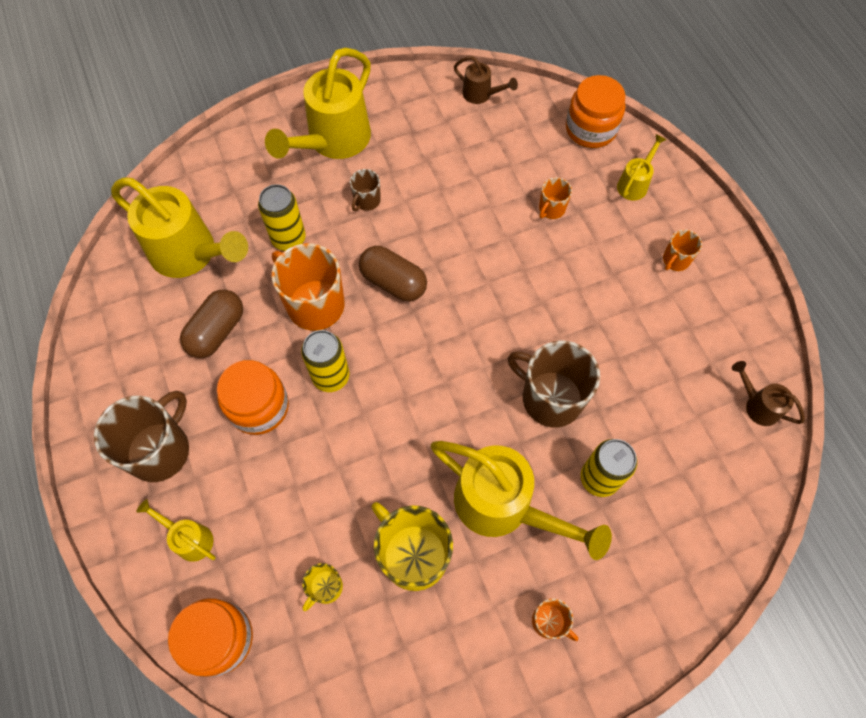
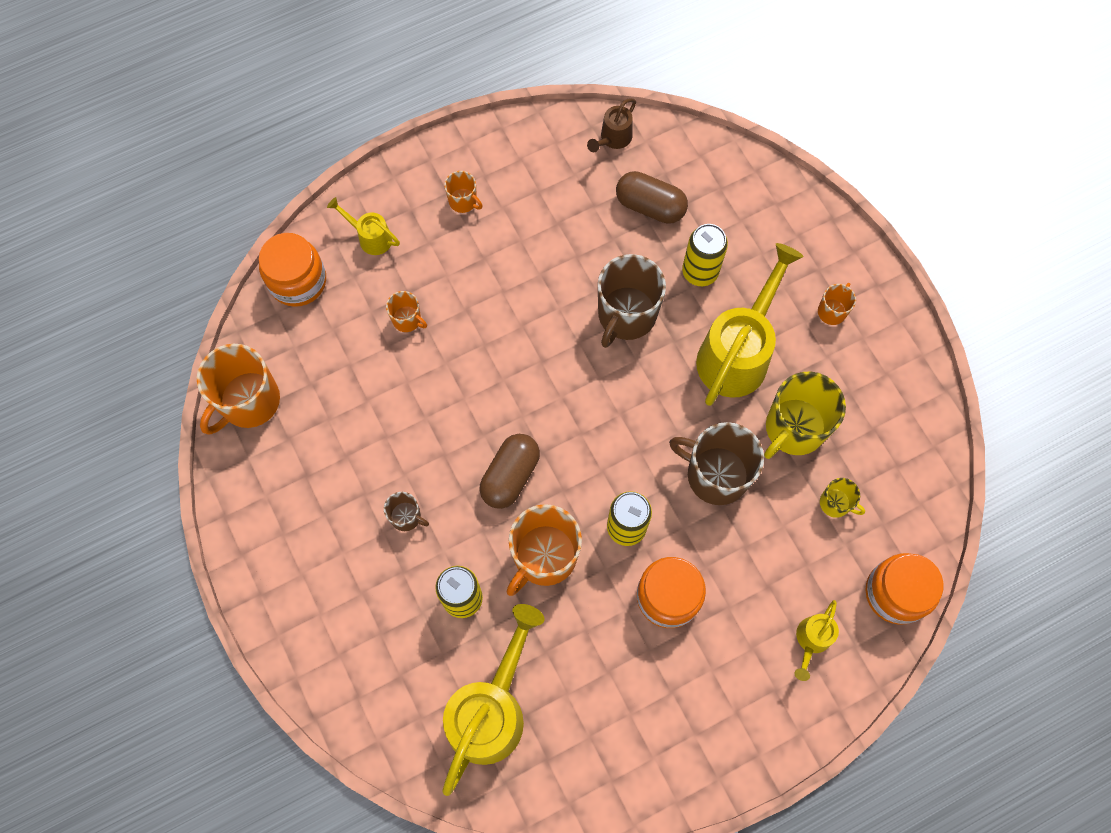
camera: 95 degrees left, 5 degrees up
(160, 450) = (727, 691): brown mug -> brown mug (715, 475)
(217, 331) = (586, 658): brown capsule -> brown capsule (650, 206)
(333, 141) = (322, 566): yellow watering can -> none
(480, 94) = (249, 401): brown watering can -> orange mug

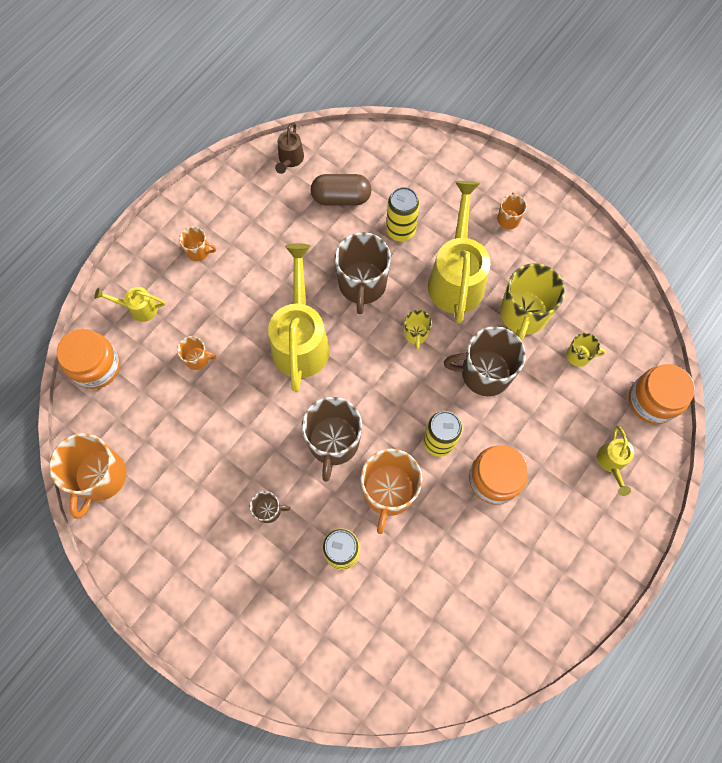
camera: 25 degrees left, 0 degrees up
(490, 711) = (405, 629): yellow watering can -> yellow watering can (300, 340)
(510, 476) = (333, 442): brown capsule -> brown mug
(659, 397) = (416, 334): none -> yellow mug

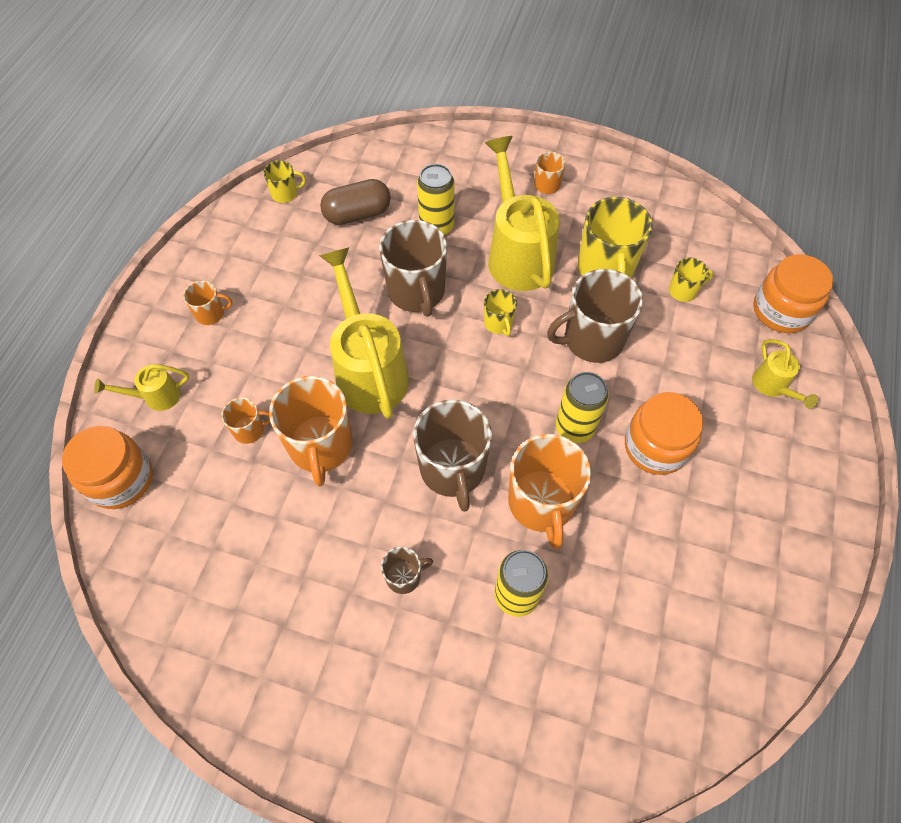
camera: 20 degrees left, 10 degrees down
(100, 477) = (167, 613): orange mug -> orange mug (320, 446)
(290, 159) = (285, 194): brown watering can -> yellow mug

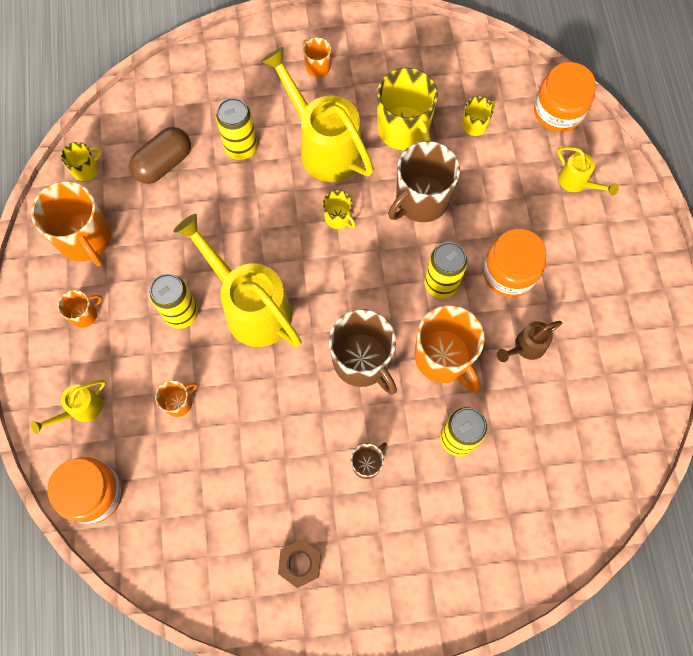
camera: 25 degrees left, 10 degrees up
(278, 649) = (300, 563): none -> brown nut
(299, 349) = (181, 313): none -> yellow can
(320, 446) = (246, 390): orange mug -> orange mug (85, 239)
(416, 292) = (255, 218): brown mug -> none
(640, 531) = (526, 347): none -> brown watering can

